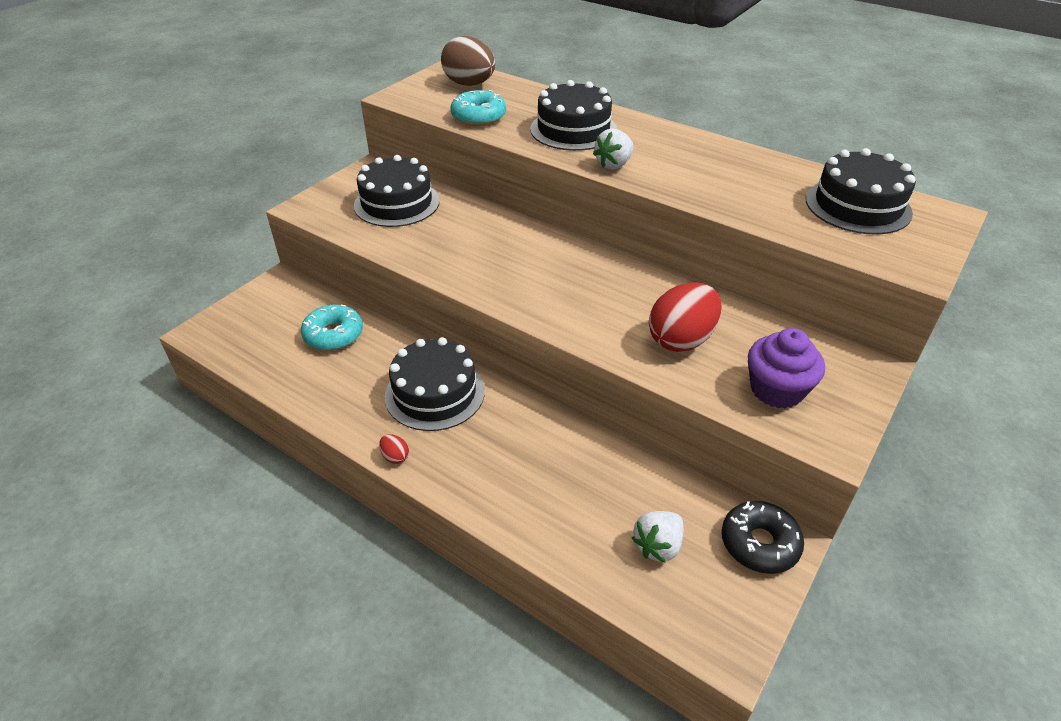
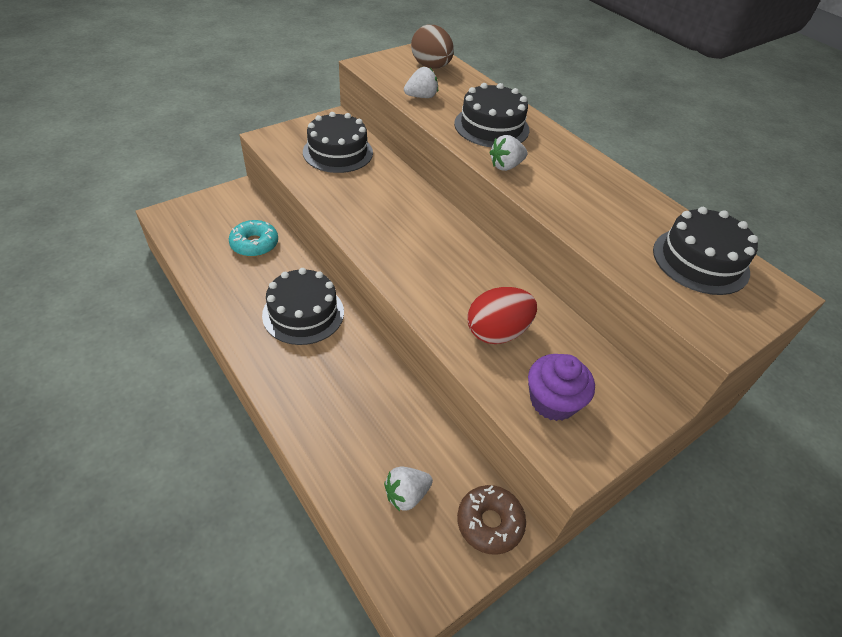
camera: 15 degrees right, 5 degrees up
(395, 457) = (248, 354): red egg -> none
(478, 117) = (421, 97): turquoise donut -> white strawberry
(759, 543) = (489, 523): black donut -> brown donut

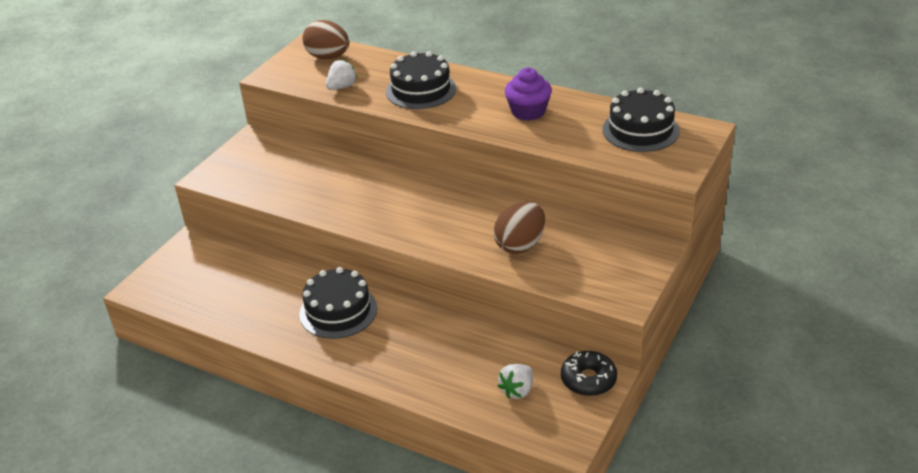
camera: 20 degrees left, 10 degrees down
(254, 244) = (247, 278): turquoise donut -> none
(338, 152) = (282, 165): black cake -> none
(489, 523) = (588, 379): brown donut -> black donut
(497, 332) = (520, 245): red egg -> brown egg
(506, 166) = (456, 117): white strawberry -> none
(553, 401) = (589, 271): purple cupcake -> purple cupcake (528, 112)

